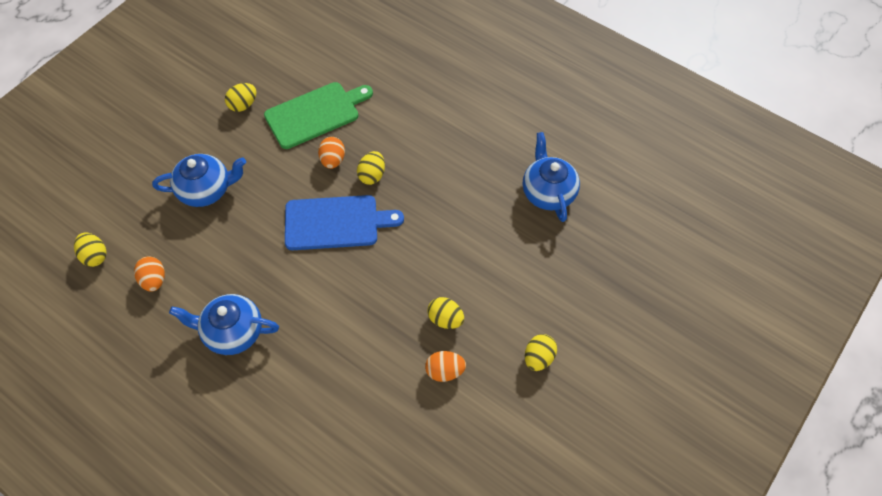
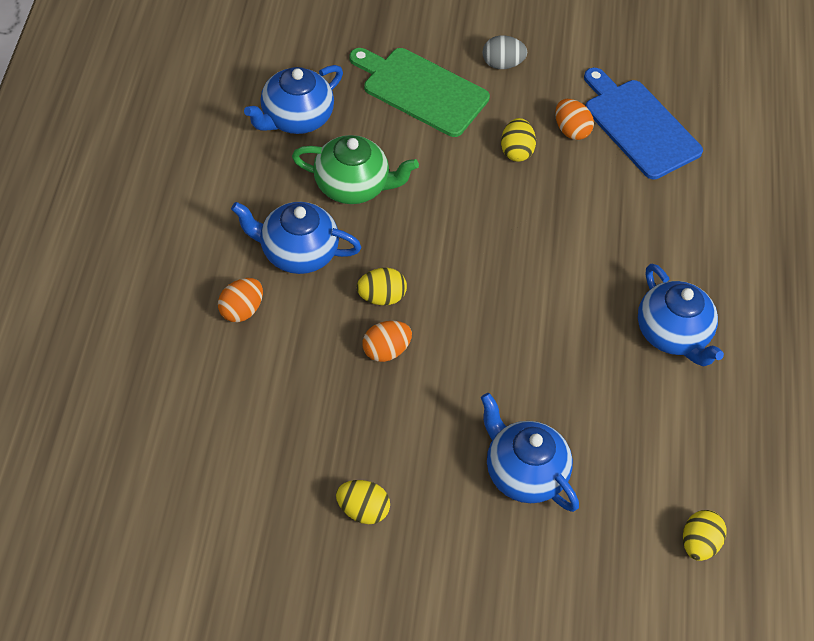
camera: 125 degrees left, 5 degrees down
(154, 280) = (677, 453): orange egg -> orange egg (241, 310)
(315, 114) = (324, 409): green cutting board -> green cutting board (421, 90)
(336, 223) = (471, 303): blue cutting board -> blue cutting board (639, 126)
(433, 146) = (296, 252): none -> blue teapot
(469, 200) = (353, 186): none -> green teapot
(538, 358) = (502, 64): yellow egg -> grey egg

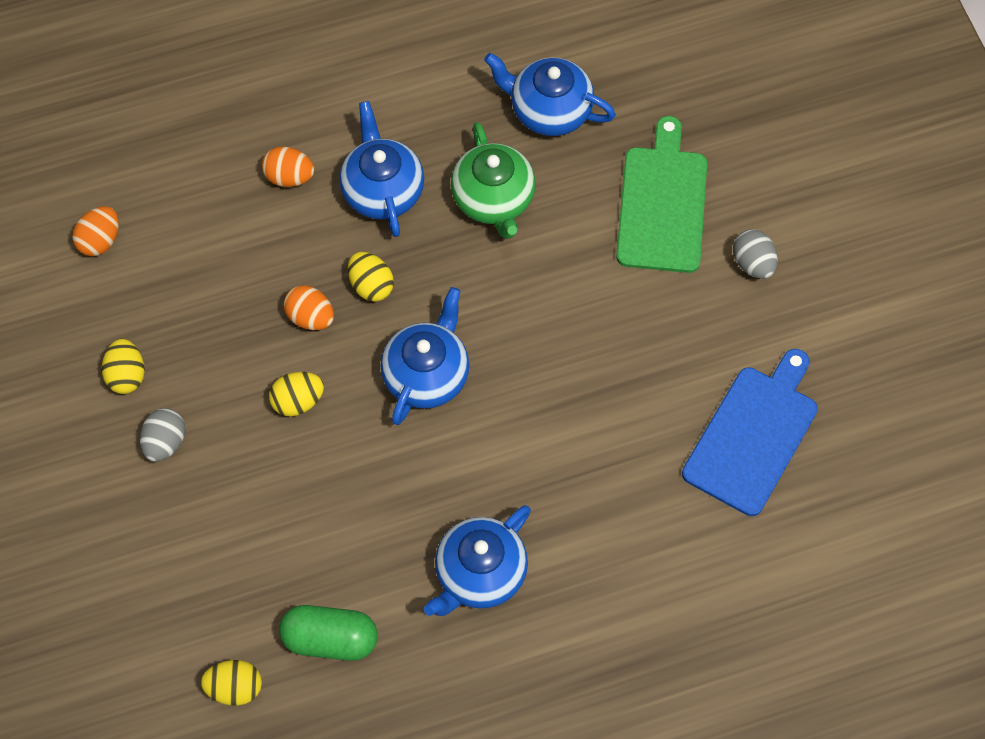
camera: 70 degrees right, 10 degrees up
(445, 506) = (165, 442): none -> grey egg
(516, 151) = (635, 327): yellow egg -> yellow egg (298, 401)
(523, 472) = (235, 495): blue teapot -> blue teapot (427, 374)
(571, 130) = (700, 369): orange egg -> orange egg (100, 240)
(684, 457) = (330, 639): none -> green capsule

